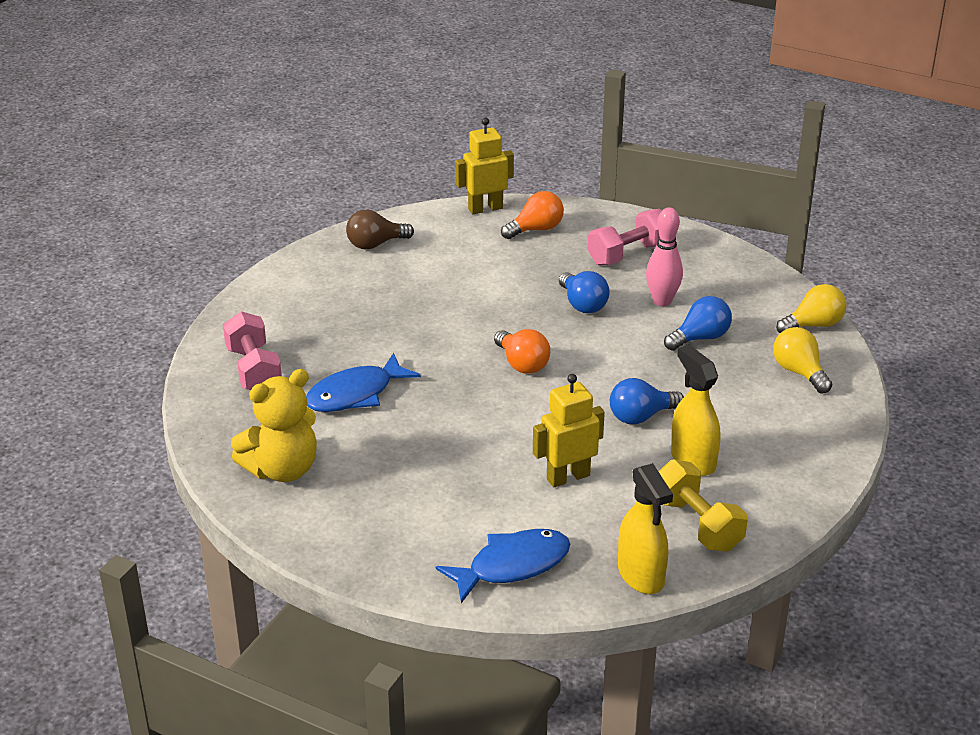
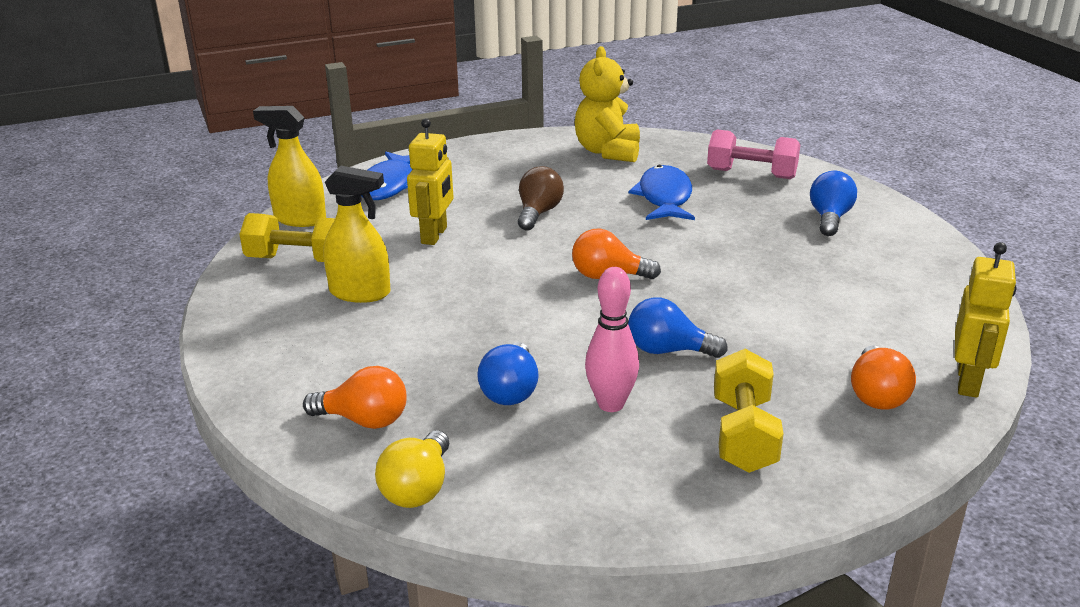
camera: 130 degrees right, 5 degrees down
(375, 244) = (930, 284): brown light bulb -> brown light bulb (538, 213)
(628, 254) = (743, 434): pink dumbbell -> yellow dumbbell
(641, 416) = (449, 297): blue light bulb -> blue light bulb (829, 218)
(799, 372) = (364, 420): yellow light bulb -> orange light bulb

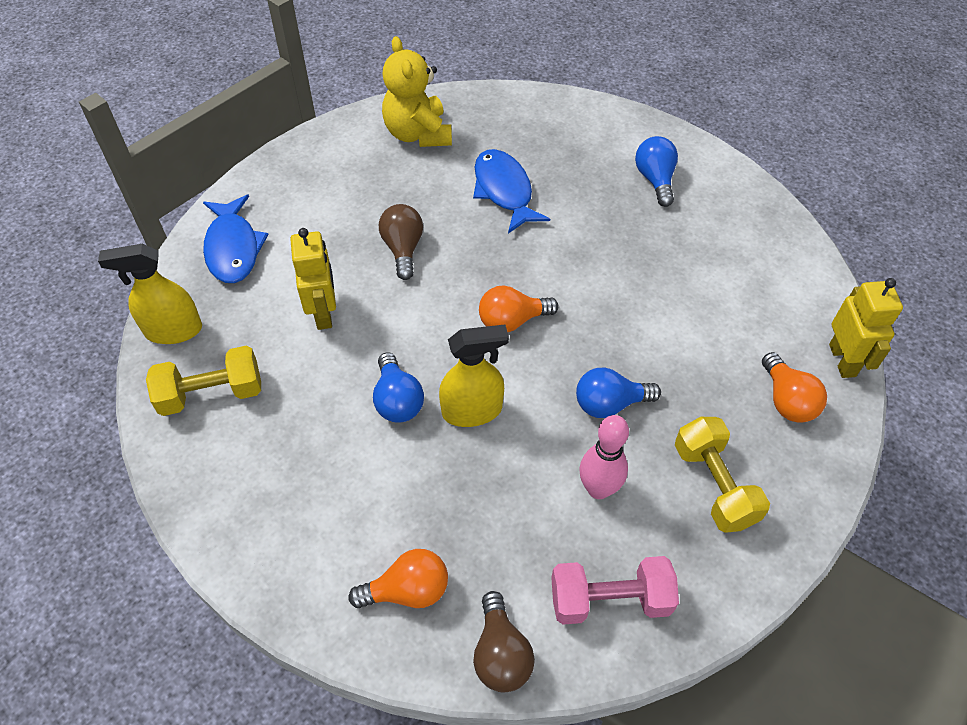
camera: 25 degrees left, 25 degrees up
(360, 293) = (302, 421): yellow spray bottle -> yellow spray bottle (472, 411)
(418, 488) = (500, 654): yellow light bulb -> brown light bulb
(510, 391) = (510, 504): blue light bulb -> blue light bulb (397, 400)
(751, 174) = (562, 133): pink dumbbell -> pink dumbbell (610, 600)

